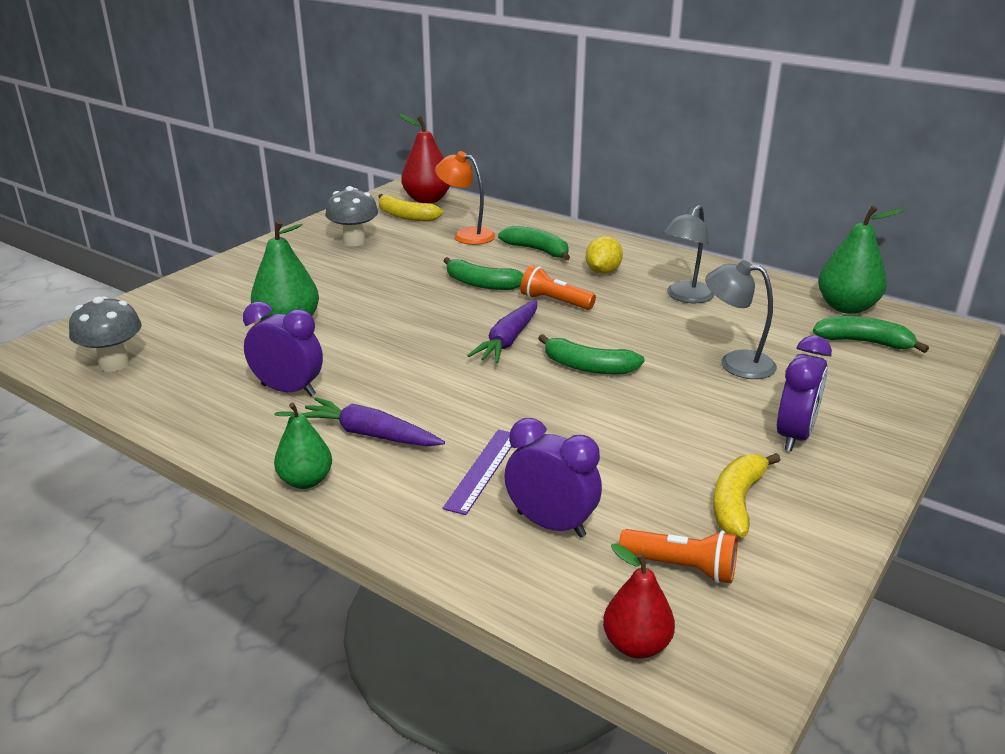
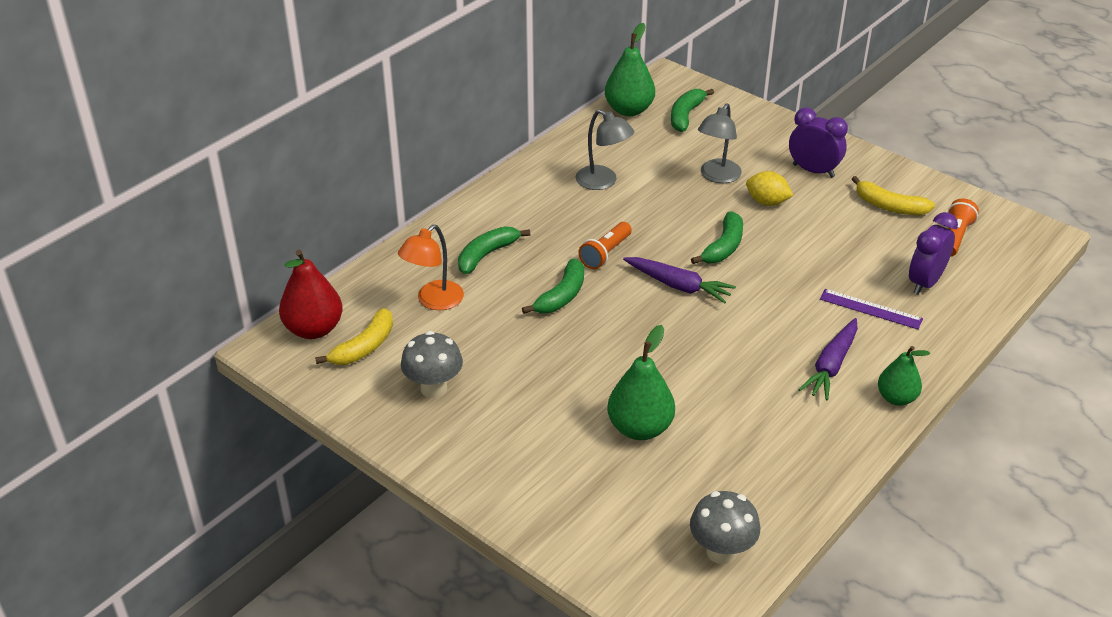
camera: 85 degrees left, 10 degrees up
(288, 390) = (766, 418): purple clock -> none
(603, 271) = (544, 220): yellow lemon -> yellow lemon (767, 202)
(636, 645) = (1021, 261): red pear -> none

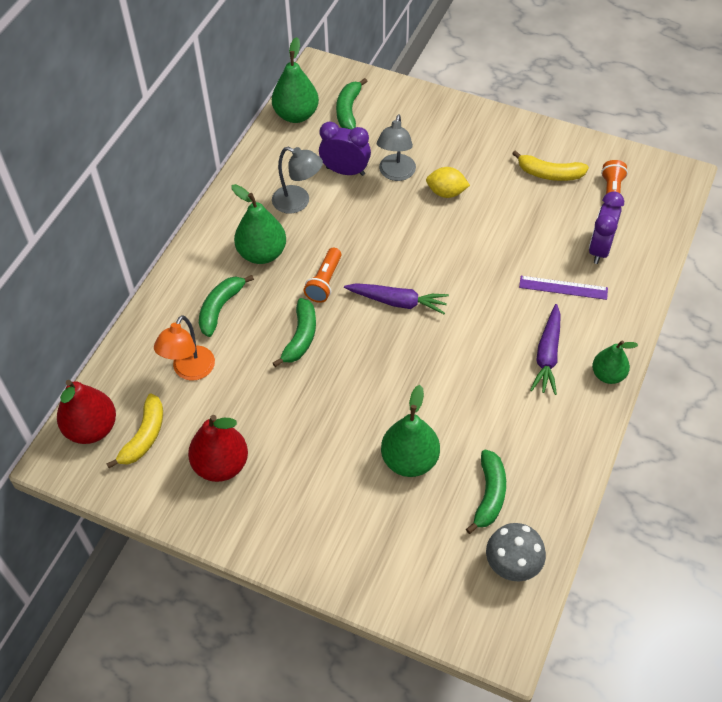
camera: 15 degrees left, 15 degrees up
(434, 388) = (221, 465): grey mushroom -> red pear
(548, 217) = (262, 253): none -> green pear
(723, 247) = (423, 250): green banana -> green banana (489, 495)
(813, 171) = (476, 149): purple clock -> purple clock (345, 171)

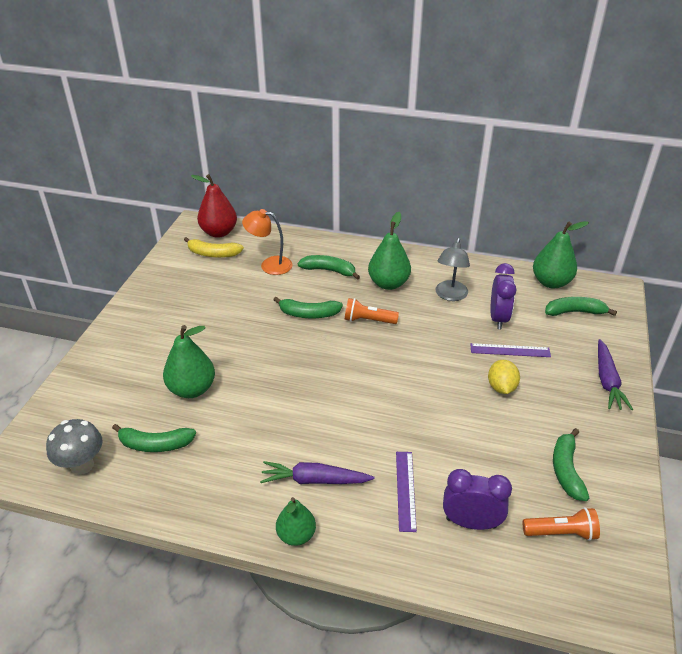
camera: 80 degrees right, 15 degrees down
(221, 465) = (189, 290): red pear -> none
(396, 174) = (510, 350): grey lamp -> purple ruler
(397, 302) = (357, 366): purple carrot -> purple carrot (607, 381)
(549, 174) = (566, 470): yellow banana -> green banana

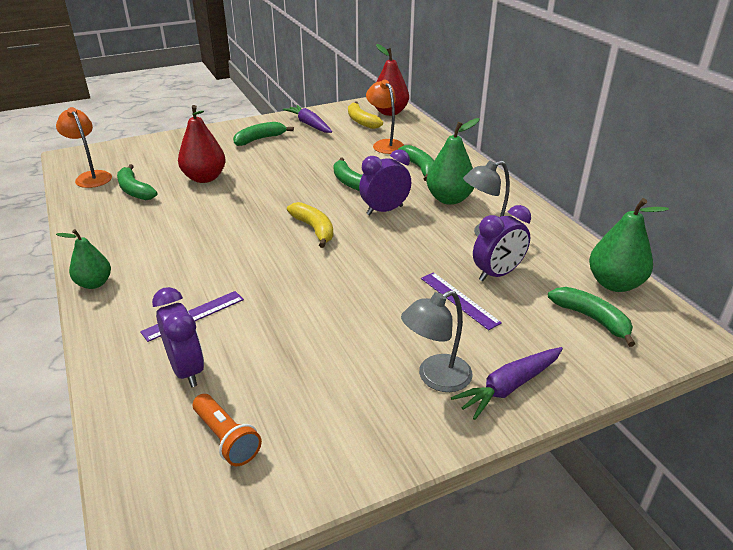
camera: 50 degrees right, 5 degrees down
(82, 465) = (91, 176): grey mushroom -> orange lamp
(192, 389) = (204, 178): green pear -> red pear
(314, 480) = (161, 266): purple carrot -> purple carrot (309, 125)
(354, 368) = (314, 229): none -> yellow banana
(368, 320) = (384, 210): orange flashlight -> purple clock
(501, 387) = (395, 316): yellow lemon -> none
(566, 470) = (323, 408): green banana -> green banana (259, 139)
(576, 405) = (435, 378): none -> grey lamp

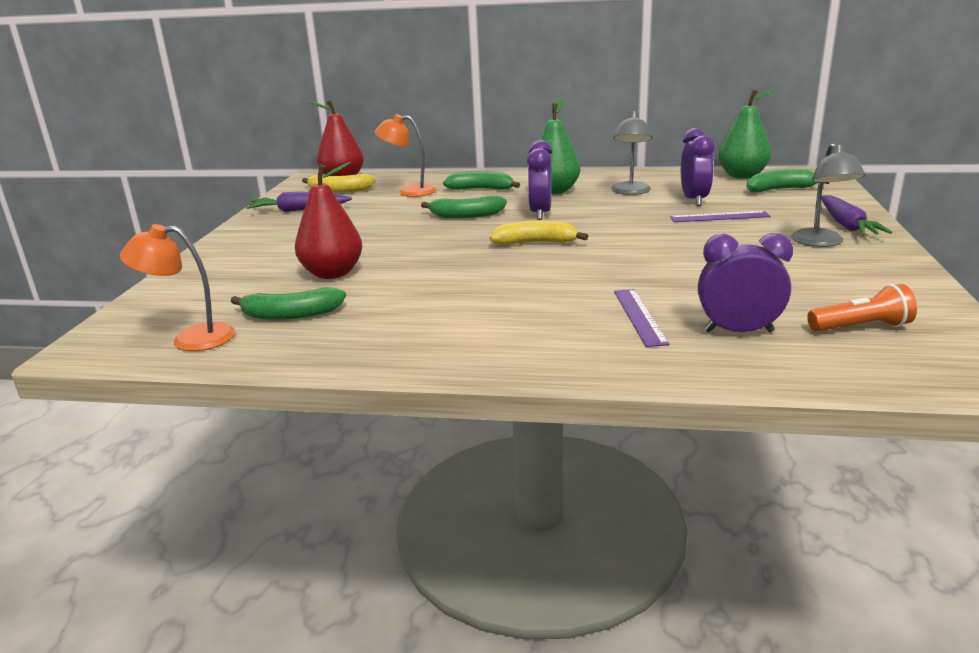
camera: 55 degrees left, 10 degrees down
(94, 283) = (505, 363): green pear -> none
(259, 139) = (286, 235): green banana -> none

